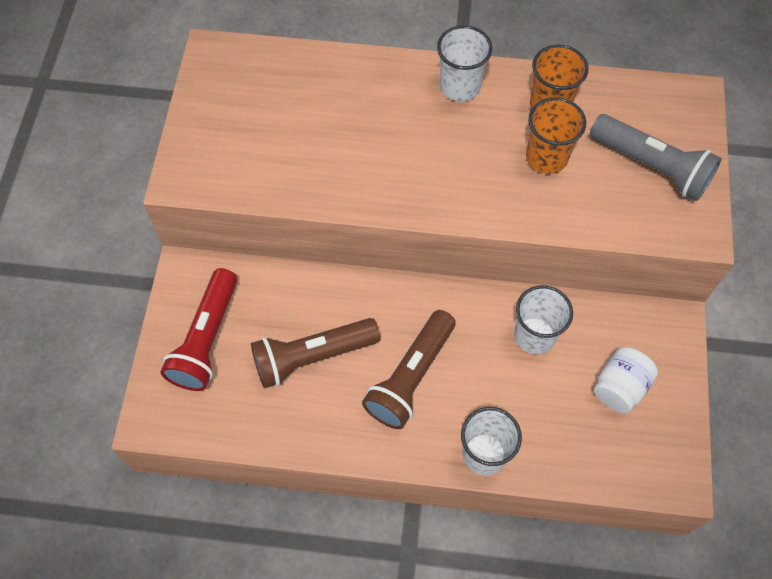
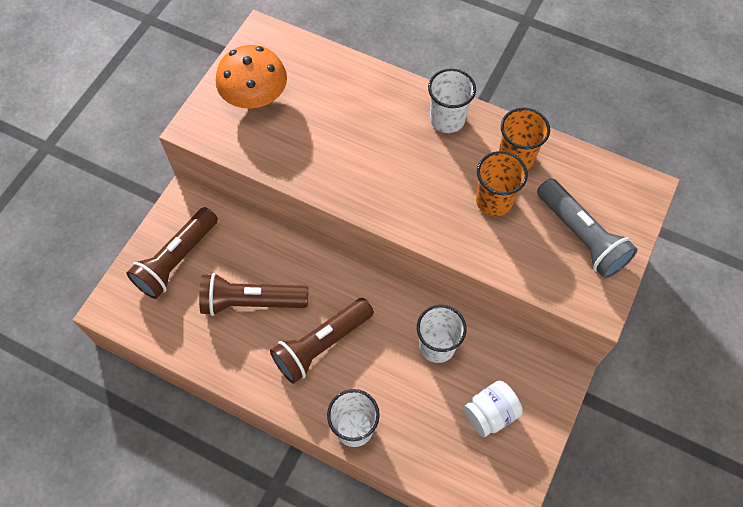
camera: 20 degrees right, 0 degrees up
(206, 339) = (177, 260): red flashlight -> brown flashlight
(235, 124) = (255, 96): none -> orange mushroom

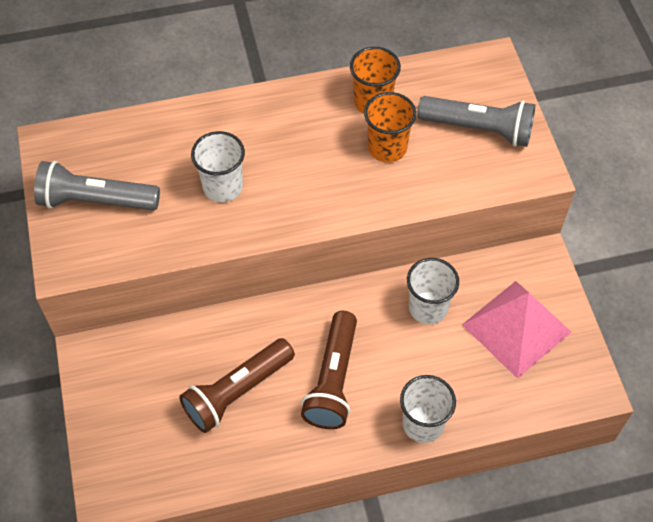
camera: 40 degrees left, 5 degrees down
(177, 260) = (132, 408): brown flashlight -> none
(255, 96) = (96, 201): orange mushroom -> grey flashlight
(447, 119) = (288, 108): white cup -> white cup (223, 187)
(490, 413) = (516, 328): white jar -> pink pyramid

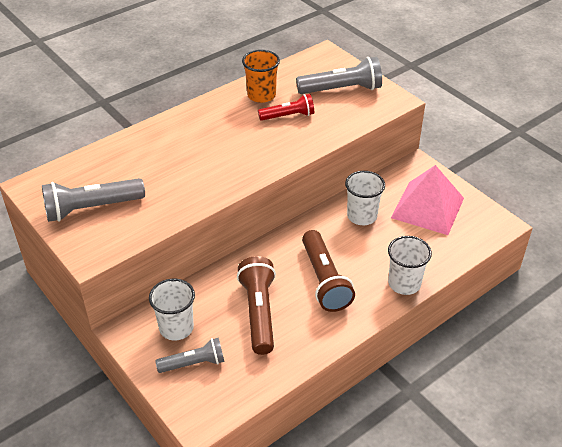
camera: 25 degrees left, 15 degrees down
(136, 426) = (193, 363): none -> grey flashlight
(223, 187) = (185, 171): white cup -> white cup (176, 328)
(237, 392) = (259, 312): brown flashlight -> brown flashlight turned 150 degrees clockwise
(387, 148) = (288, 116): orange cup -> red flashlight

